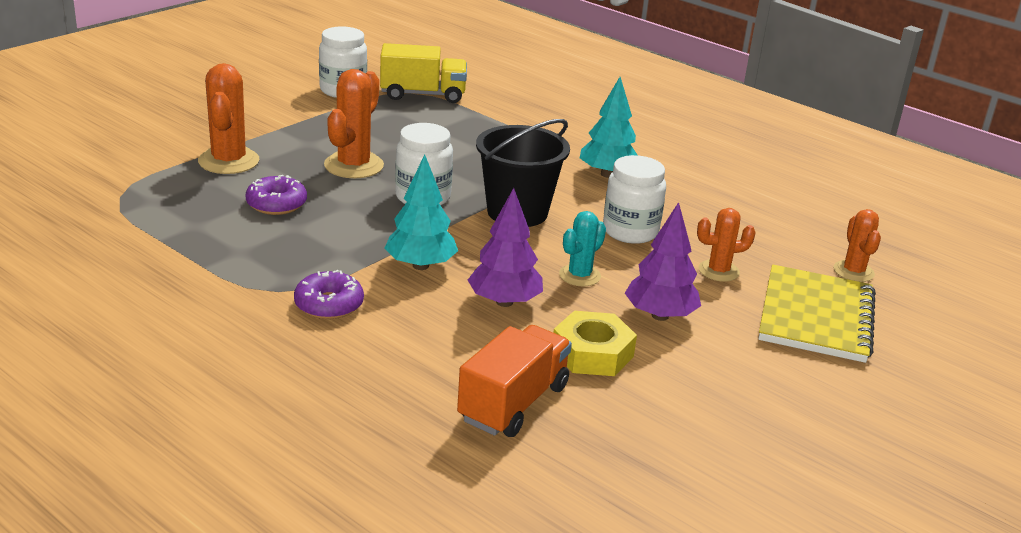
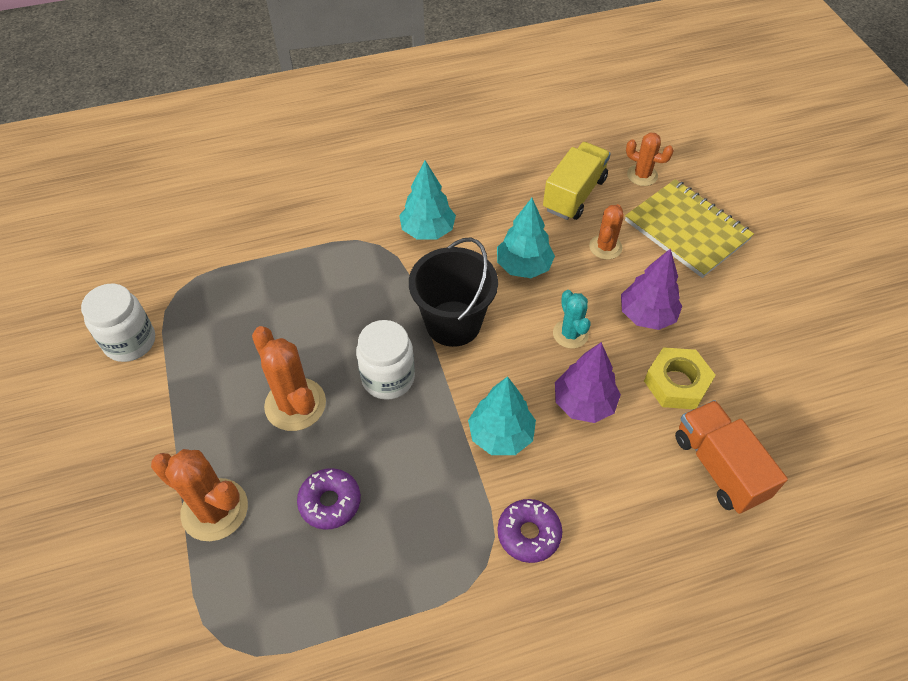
camera: 55 degrees left, 25 degrees up
(423, 94) = (190, 282): yellow truck -> yellow truck (574, 194)
(630, 231) = (523, 267): white jar -> turquoise tree

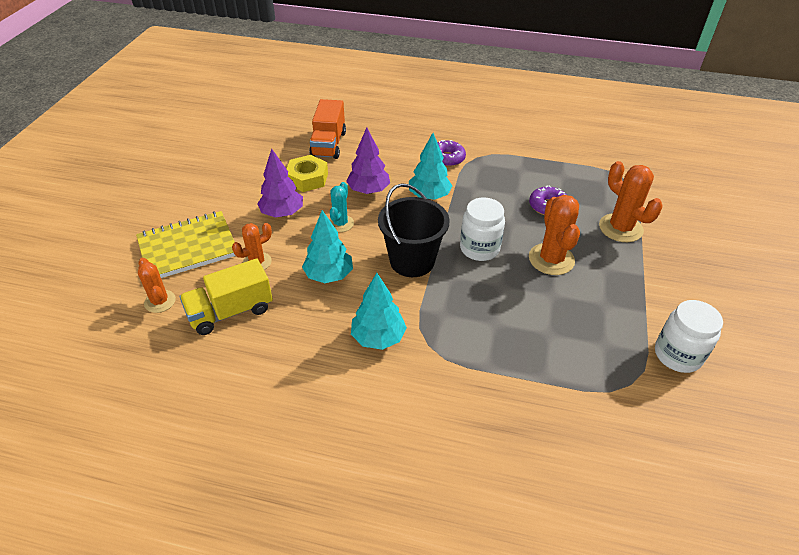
camera: 150 degrees left, 10 degrees down
(687, 230) = (188, 247): yellow notebook -> yellow notebook turned 75 degrees clockwise

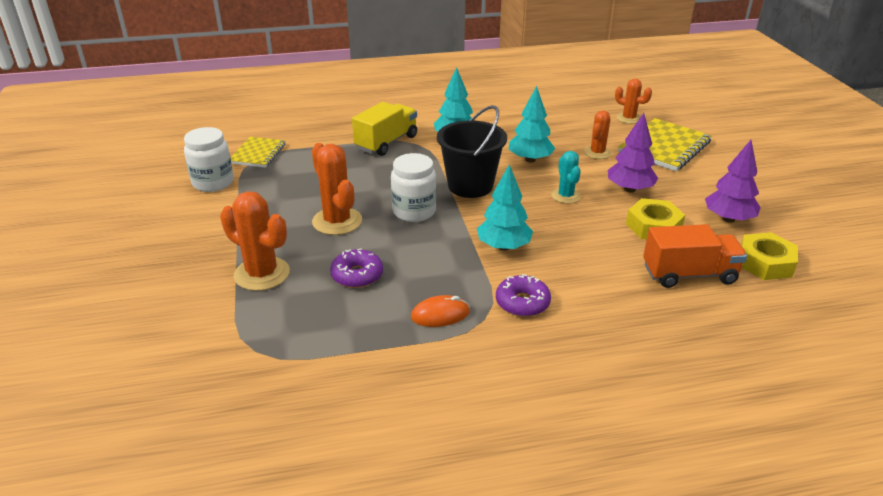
camera: 155 degrees right, 10 degrees down
(231, 311) = (573, 125): yellow truck -> yellow truck (386, 143)
(274, 137) = (765, 263): none -> yellow nut
(328, 144) = (689, 274): orange truck -> orange truck turned 105 degrees clockwise
(369, 190) = (574, 233): purple tree -> purple tree (728, 219)
(502, 166) = (440, 314): none -> orange mouse
(626, 394) = (258, 154): none -> yellow notebook

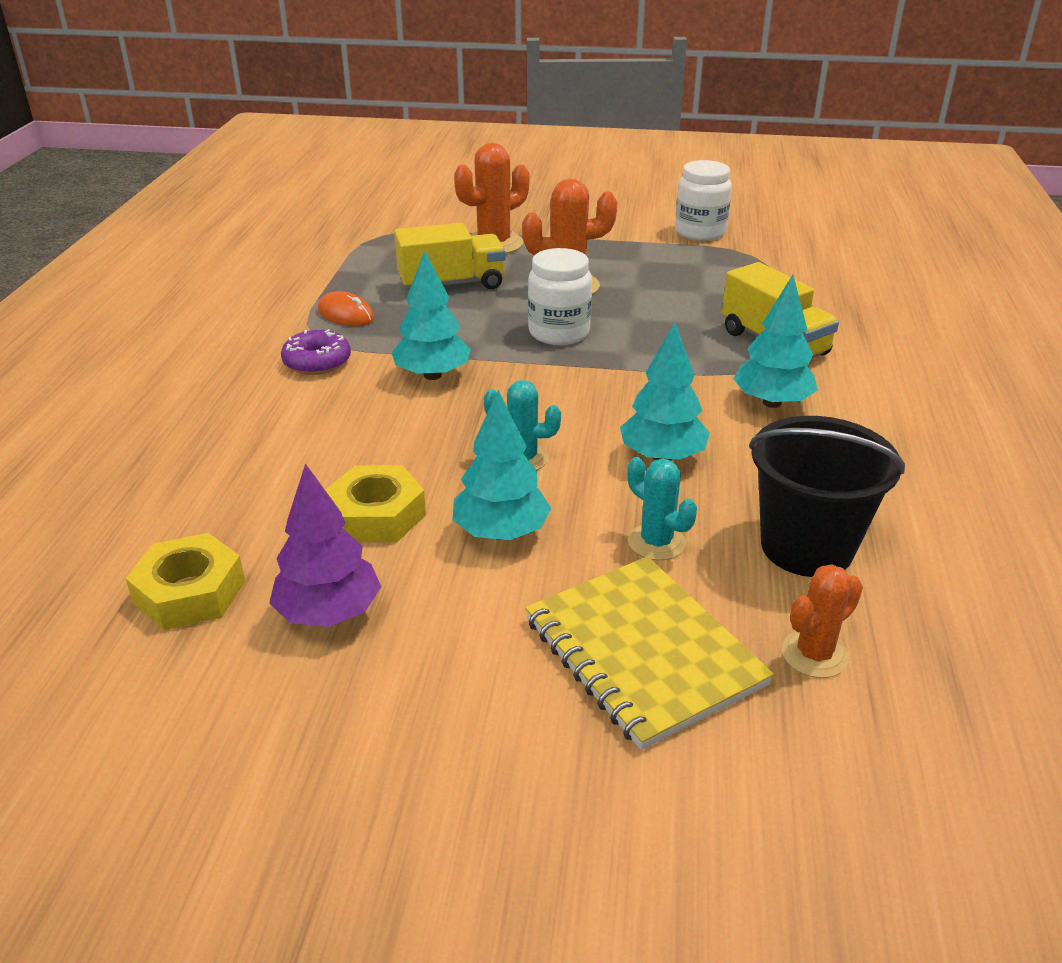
camera: 110 degrees right, 0 degrees up
(258, 154) = (768, 258): yellow notebook -> none
(357, 275) = (452, 284): purple donut -> yellow truck
(440, 314) = (346, 314): orange mouse -> orange mouse turned 60 degrees counterclockwise
(470, 186) = (603, 384): black bucket -> black bucket (806, 547)
(597, 153) = (656, 542): orange cactus -> turquoise cactus
(629, 189) = (501, 533): purple tree -> turquoise tree
(689, 274) = (243, 501): orange truck -> none

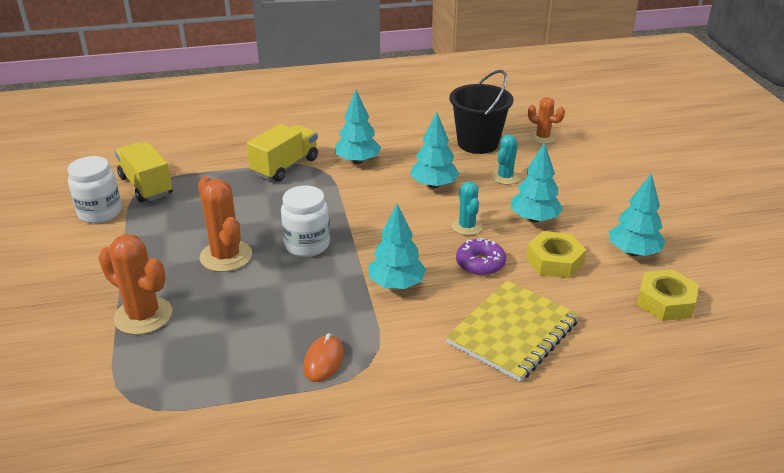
camera: 110 degrees left, 0 degrees up
(317, 362) = (409, 347): purple donut -> purple donut (480, 263)
(329, 613) = (633, 252): purple tree -> turquoise tree
(452, 284) = (241, 317): yellow truck -> yellow truck (146, 186)
(643, 652) = (576, 170): yellow notebook -> yellow notebook (513, 332)

